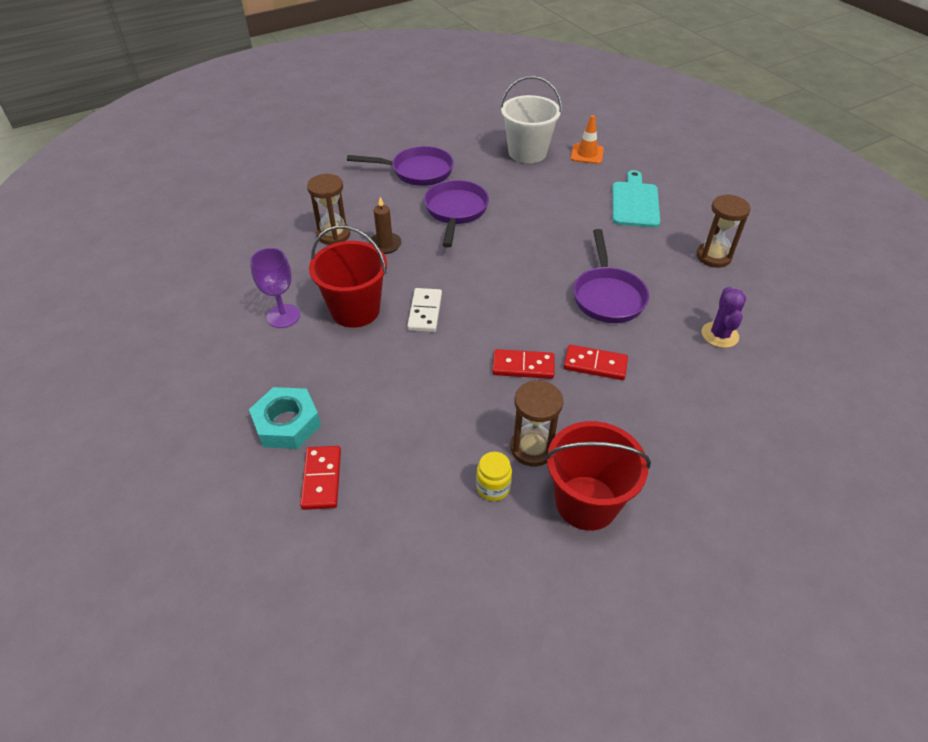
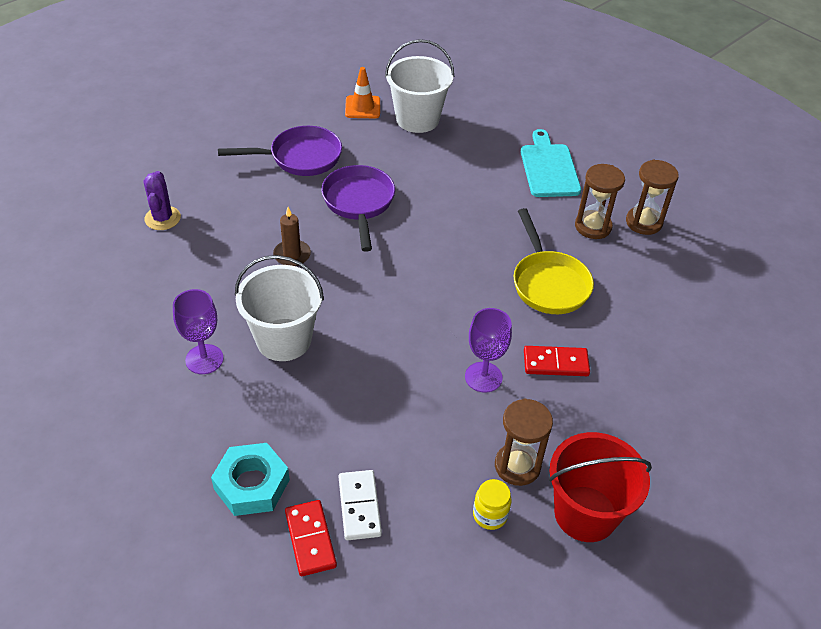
camera: 15 degrees left, 0 degrees up
(333, 235) = (228, 250): brown hourglass -> brown hourglass (593, 226)
(355, 310) = (284, 340): red bucket -> white bucket
(425, 312) = (361, 330): white domino -> white domino (359, 506)
(523, 366) = (483, 377): red domino -> purple goblet
(587, 154) = (483, 114): orange traffic cone -> orange traffic cone (362, 107)
(608, 296) = (548, 283): purple pan -> yellow pan
(719, 335) = (670, 311): purple cactus -> purple cactus (162, 218)

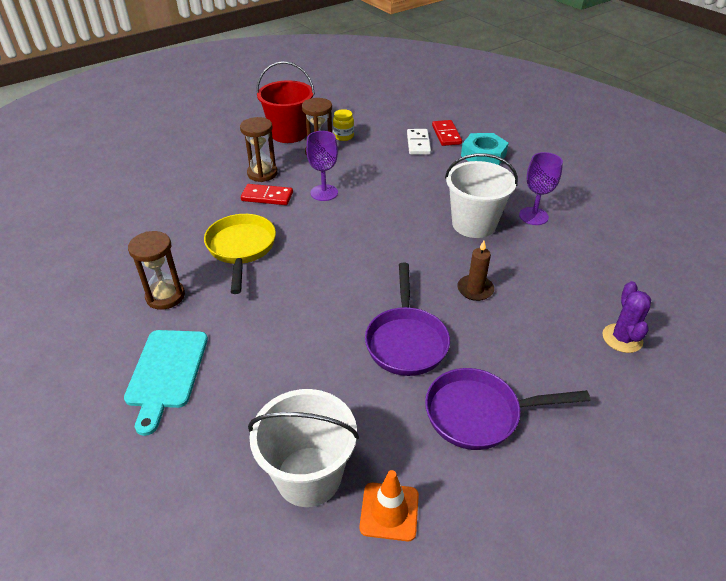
camera: 170 degrees left, 5 degrees down
(643, 222) = (110, 297): brown hourglass -> brown hourglass (262, 173)

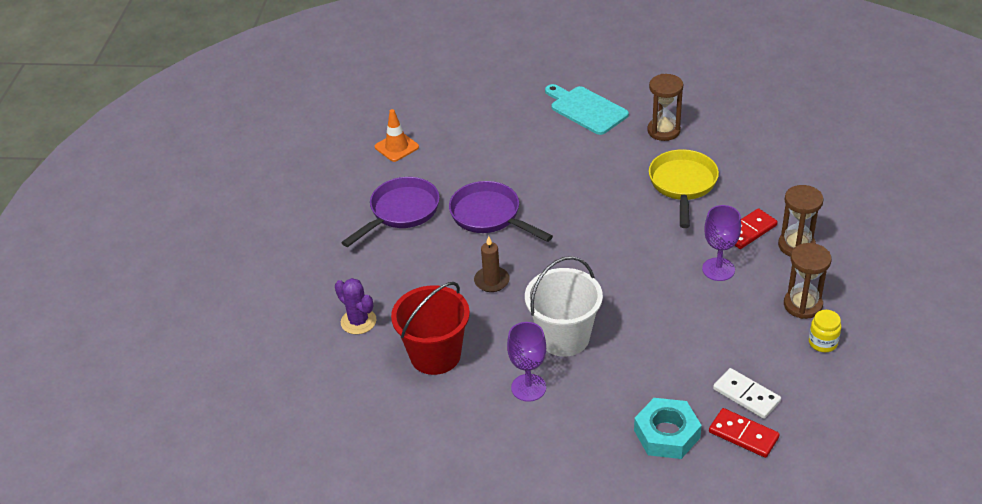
camera: 135 degrees right, 0 degrees up
(241, 249) = (682, 185): yellow pan -> yellow pan turned 120 degrees counterclockwise
(289, 133) = (870, 302): red bucket -> red bucket (435, 355)
(308, 476) = (450, 131): white bucket -> none

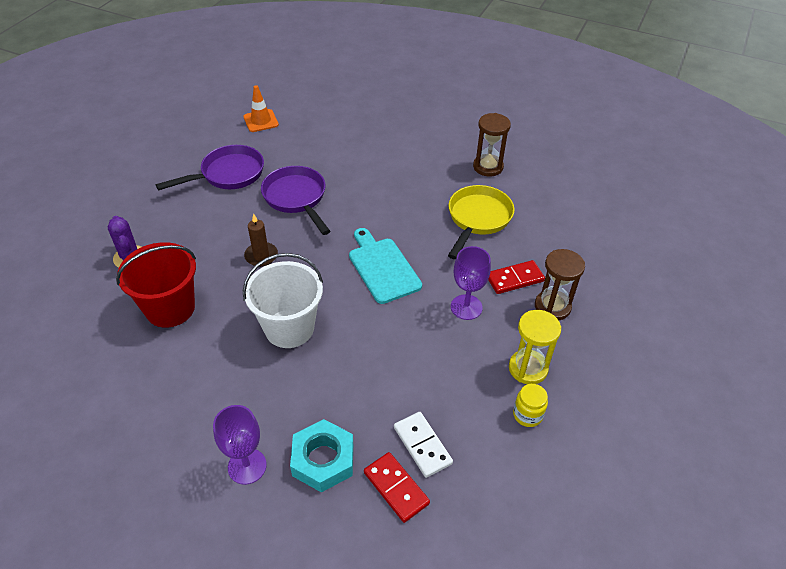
camera: 15 degrees right, 5 degrees up
(528, 387) = (228, 366): purple goblet -> purple goblet (247, 466)
(586, 109) = (432, 131): turquoise cutting board -> turquoise cutting board (383, 267)
(802, 305) = (528, 368): brown hourglass -> yellow hourglass

